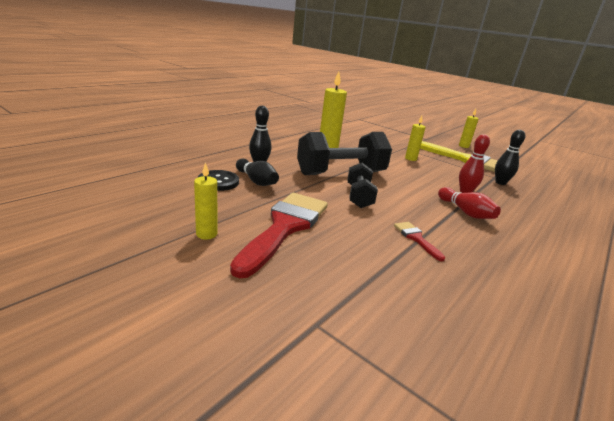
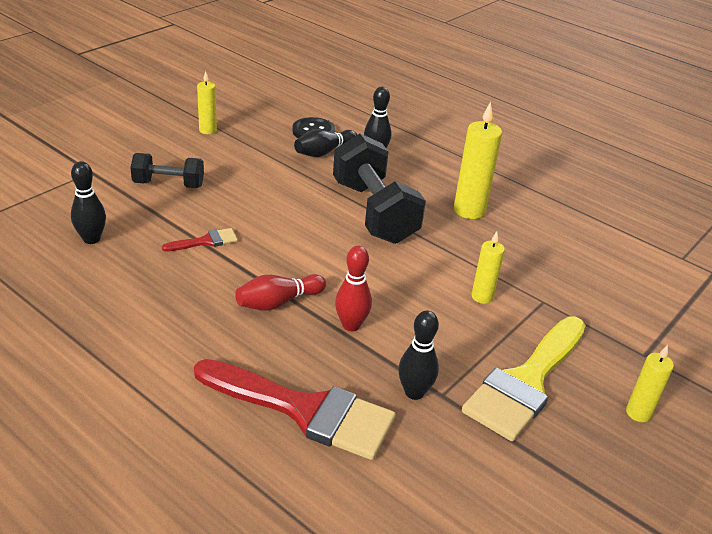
camera: 90 degrees right, 10 degrees up
(285, 227) = (223, 165): red brush -> red brush (304, 410)
(359, 196) = (303, 217): black dumbbell -> black dumbbell (168, 184)
(458, 308) = (91, 239): none -> black bowling pin

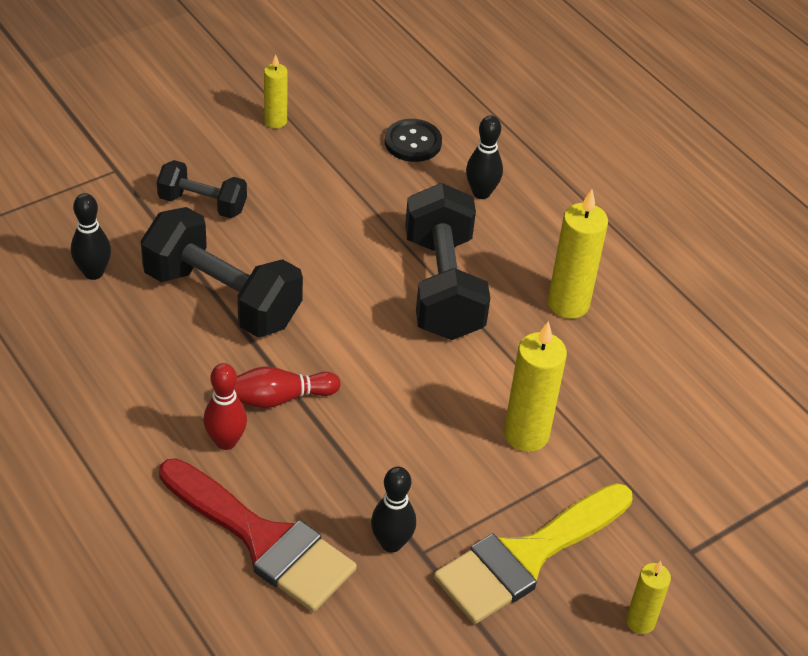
camera: 15 degrees right, 10 degrees up
(205, 241) = (222, 297): red brush -> black dumbbell
(324, 152) = (414, 179): black bowling pin -> none
(351, 325) = (353, 444): red bowling pin -> red bowling pin (226, 441)
(482, 297) = (526, 434): yellow candle -> yellow candle, size x1.69

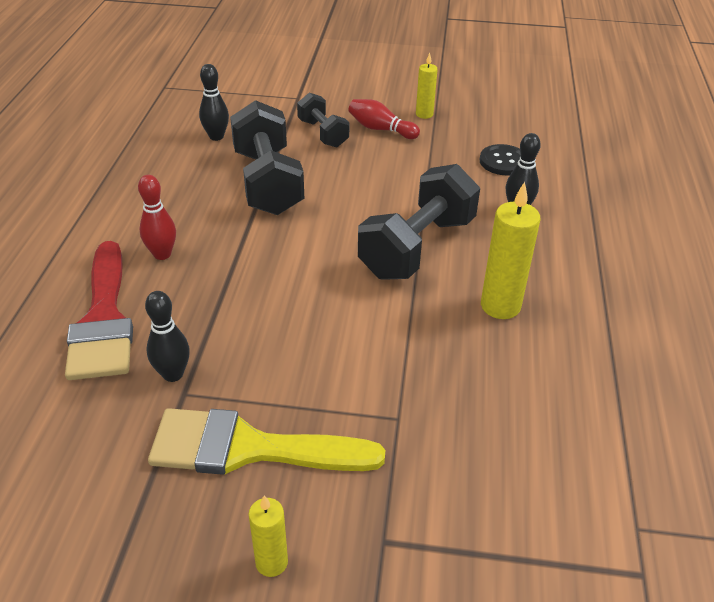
camera: 45 degrees right, 5 degrees down
(280, 398) = (225, 250): red bowling pin -> red bowling pin (381, 129)
(526, 434) = (357, 368): yellow candle -> none

